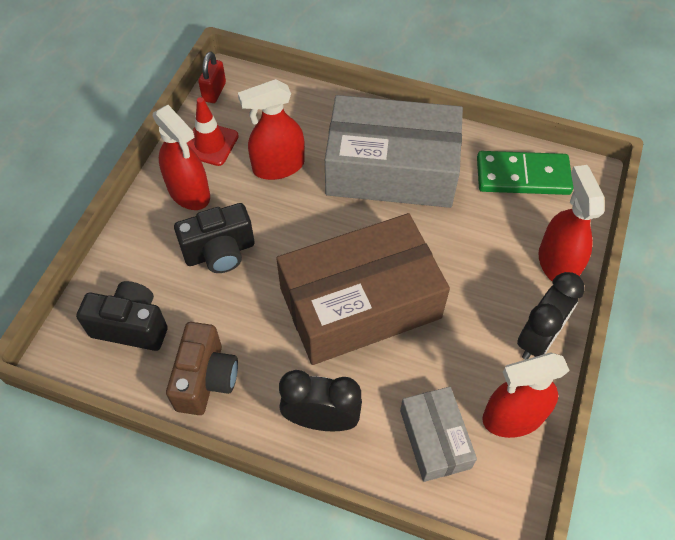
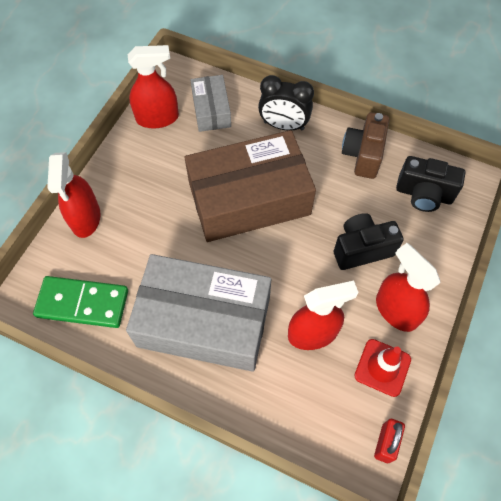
camera: 175 degrees left, 5 degrees up
(538, 338) = (123, 164): black clock -> none

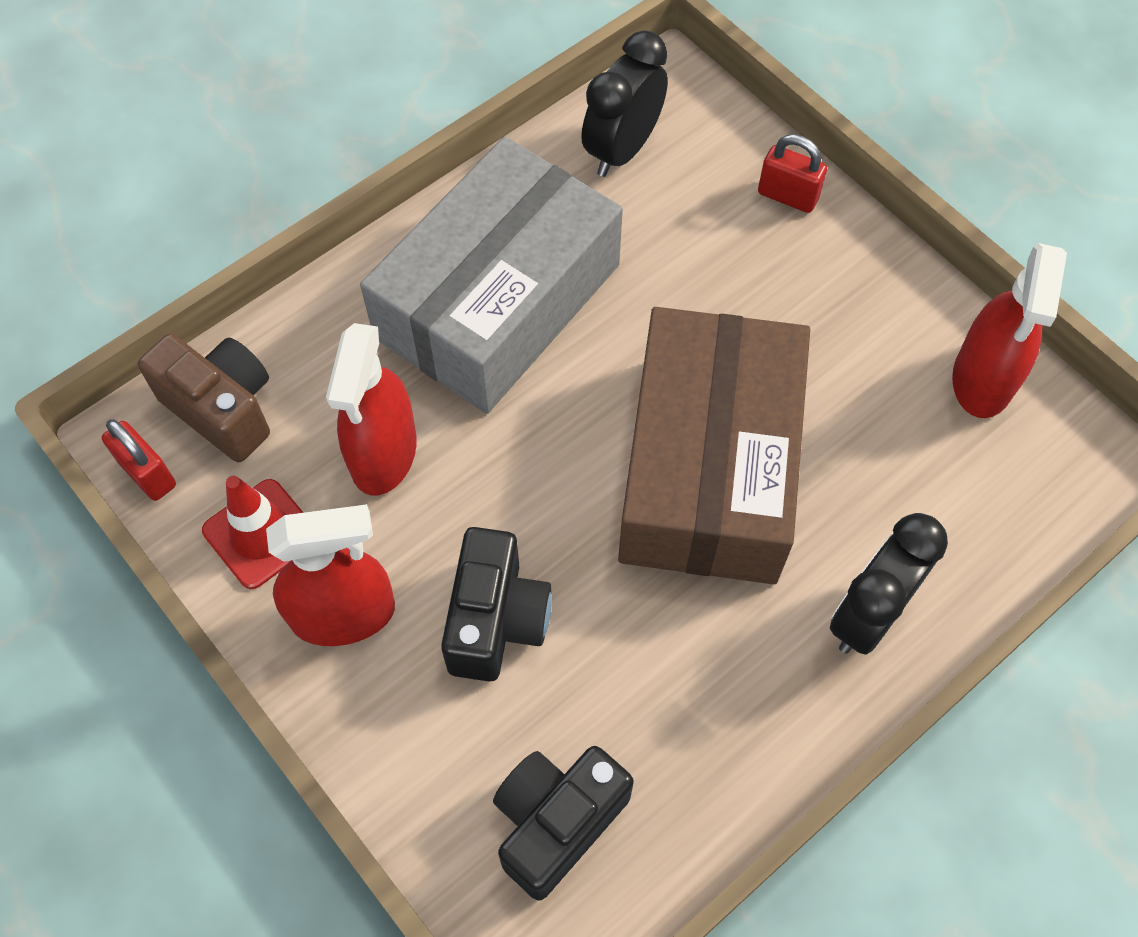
camera: 115 degrees right, 0 degrees up
(82, 303) = (622, 150): green domino -> black clock
(85, 218) = (787, 196): red spray bottle -> red padlock
(211, 110) = (968, 487): grey box -> none
(363, 155) = (718, 746): brown camera -> brown camera (222, 409)

